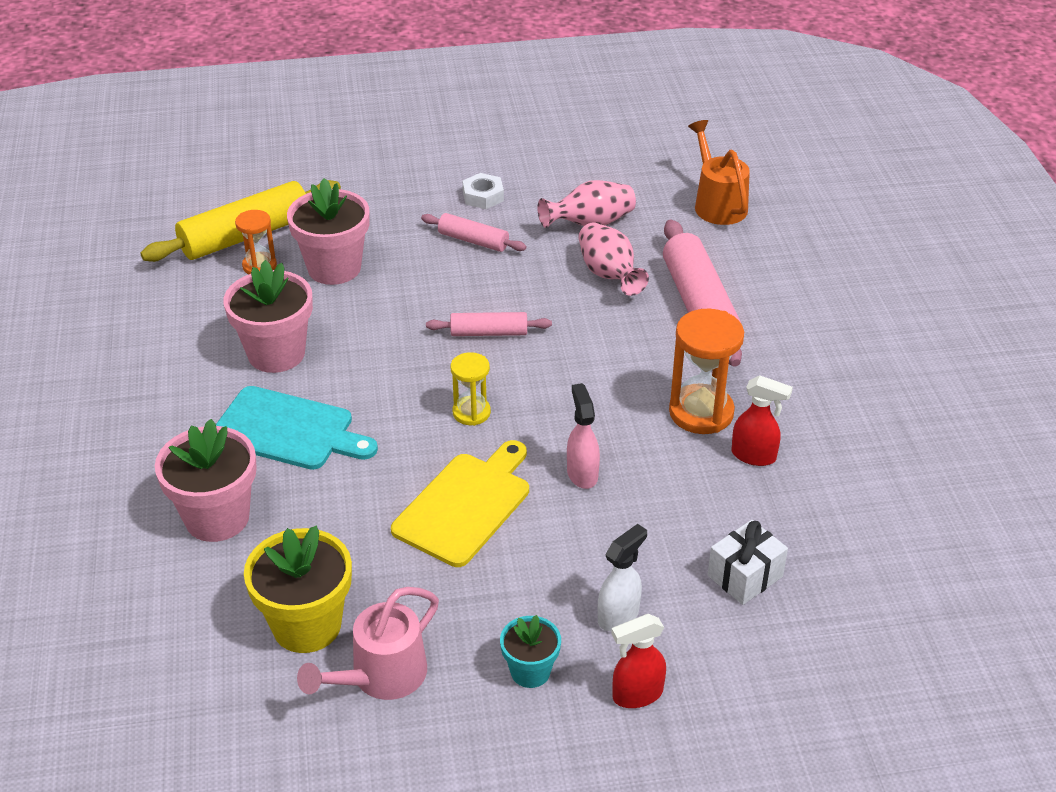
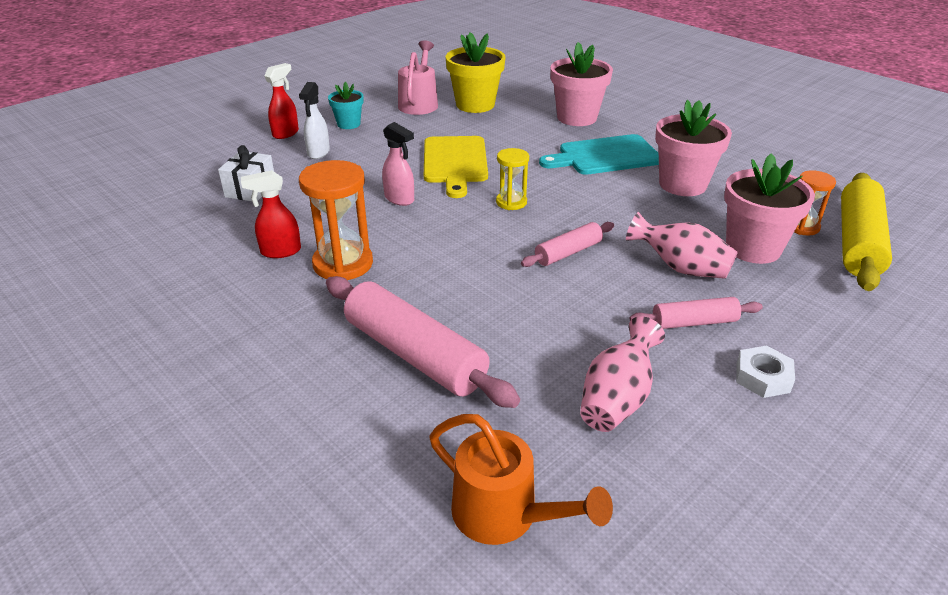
camera: 145 degrees right, 5 degrees down
(609, 275) = (531, 346): pink vase -> pink vase (680, 268)

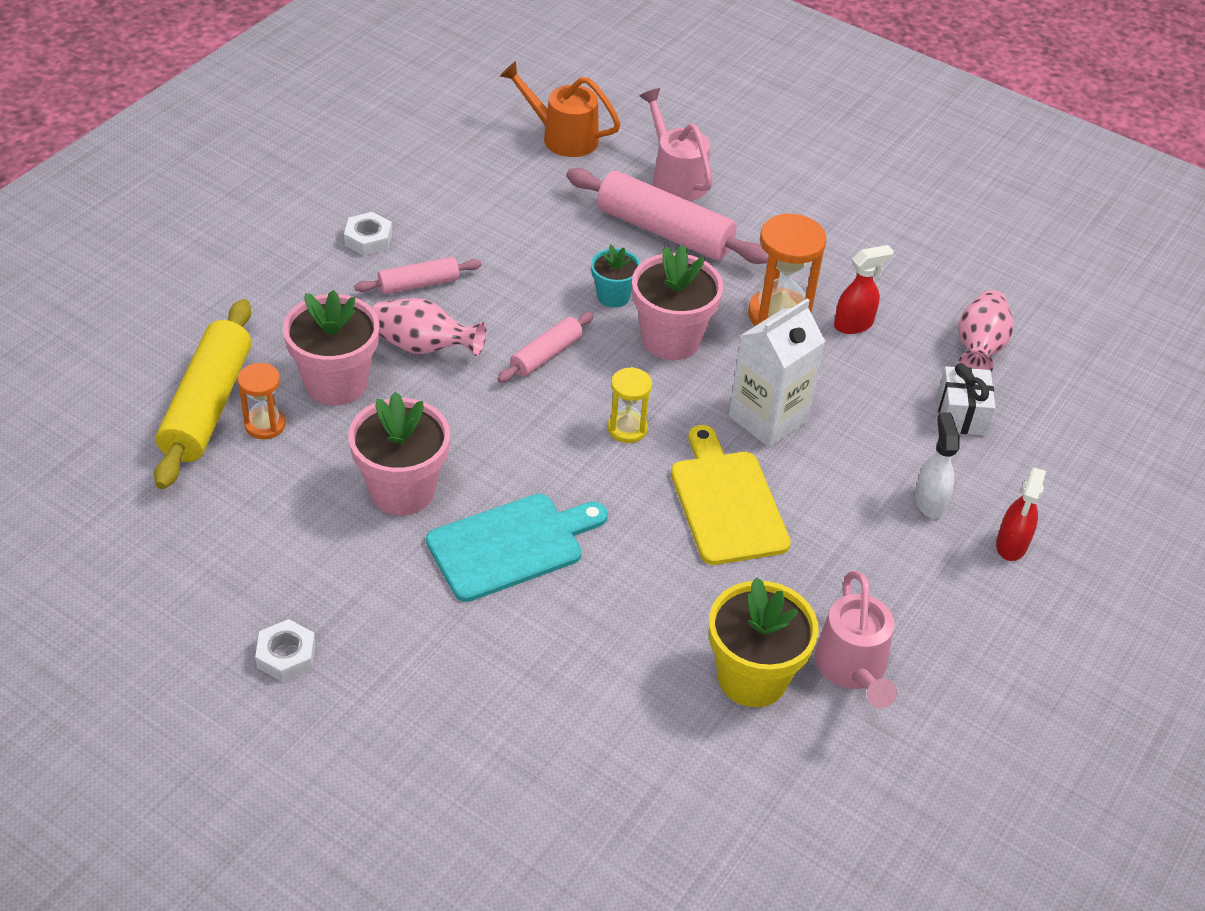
camera: 165 degrees right, 10 degrees up
(348, 124) = (933, 584): turquoise flower pot -> turquoise flower pot (613, 296)
(368, 425) = (675, 177): none -> pink watering can
(399, 199) = (768, 418): pink spray bottle -> white carton
(577, 117) = (564, 656): pink flower pot -> pink flower pot (671, 339)
(617, 399) = (491, 212): pink vase -> pink vase (979, 349)
(737, 128) = (286, 656): none -> white nut

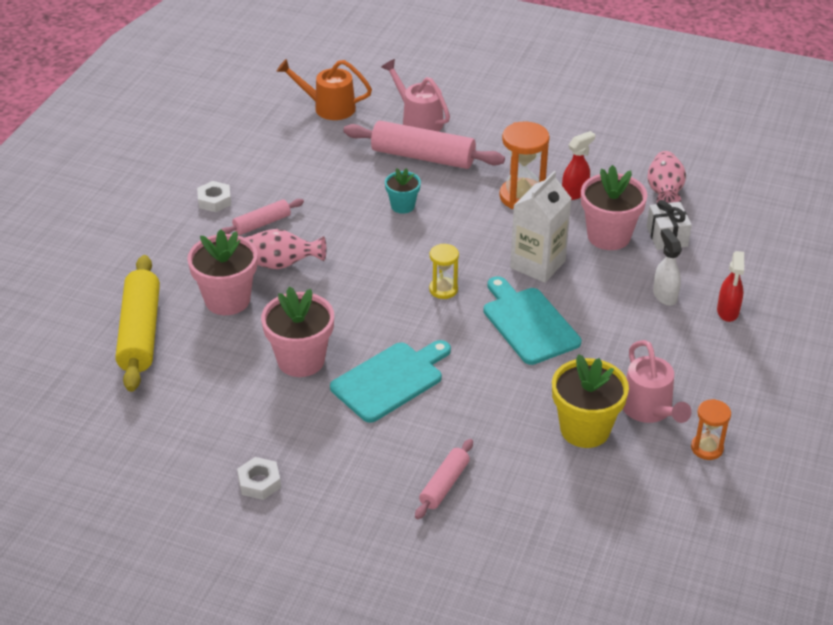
camera: 10 degrees left, 5 degrees down
(265, 425) = (187, 337): orange hourglass -> orange hourglass (707, 448)
(546, 355) = (370, 253): pink rolling pin -> pink rolling pin (444, 485)
(671, 339) = (453, 226): pink flower pot -> pink flower pot (608, 236)
(726, 502) = (528, 323): yellow cutting board -> turquoise cutting board

